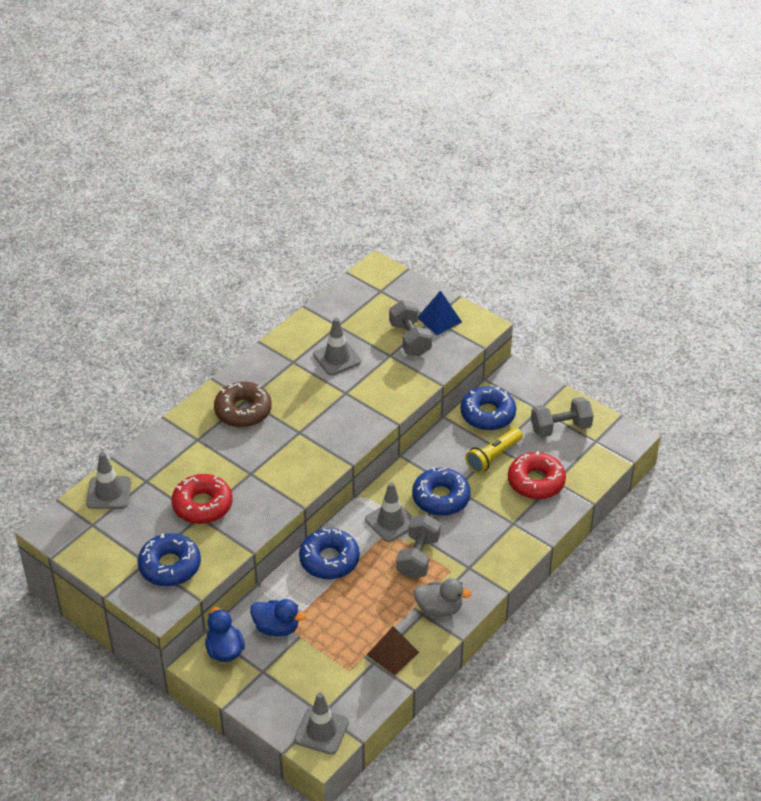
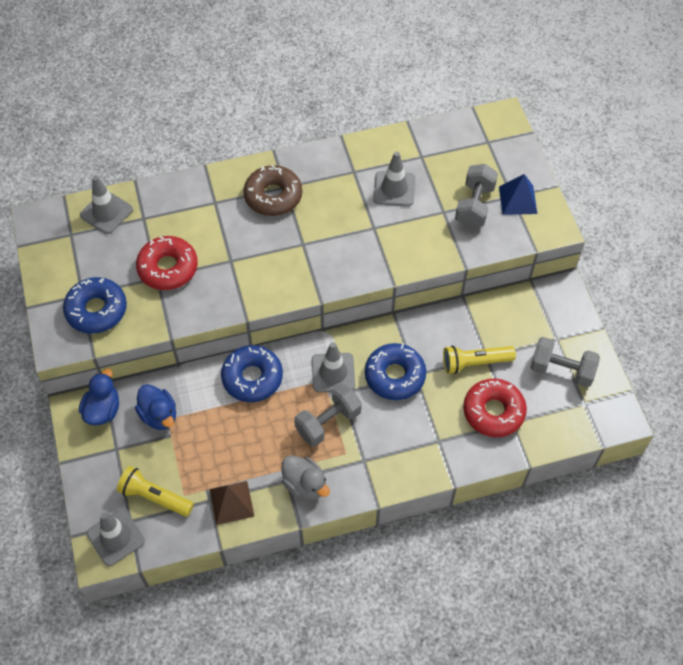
camera: 35 degrees right, 15 degrees up
(327, 685) = (155, 497): none -> yellow flashlight
(488, 414) = (504, 317): blue donut -> none

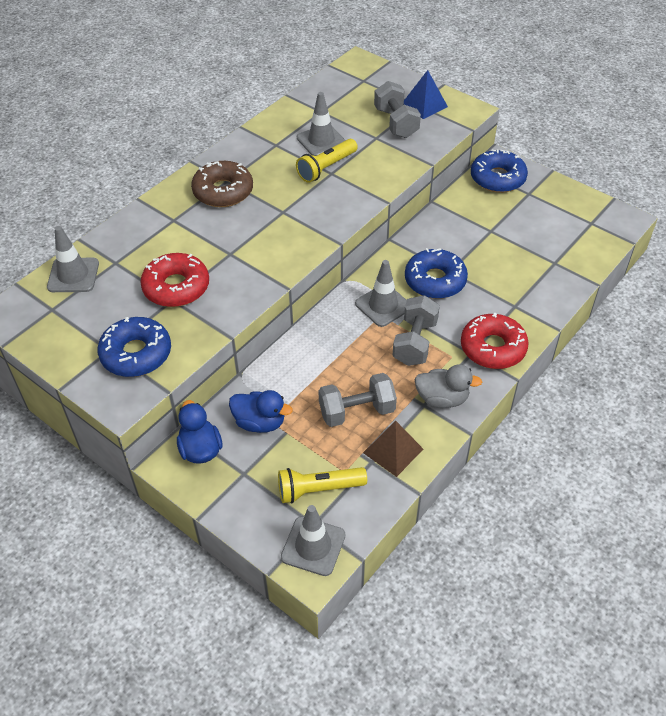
camera: 35 degrees left, 10 degrees down
(252, 378) = (317, 346): blue donut -> blue donut (497, 178)
(475, 362) = (487, 239): yellow flashlight -> yellow flashlight (326, 168)
(493, 412) = (534, 263): red donut -> red donut (493, 348)
(561, 370) = (553, 210): grey dumbbell -> grey dumbbell (357, 411)

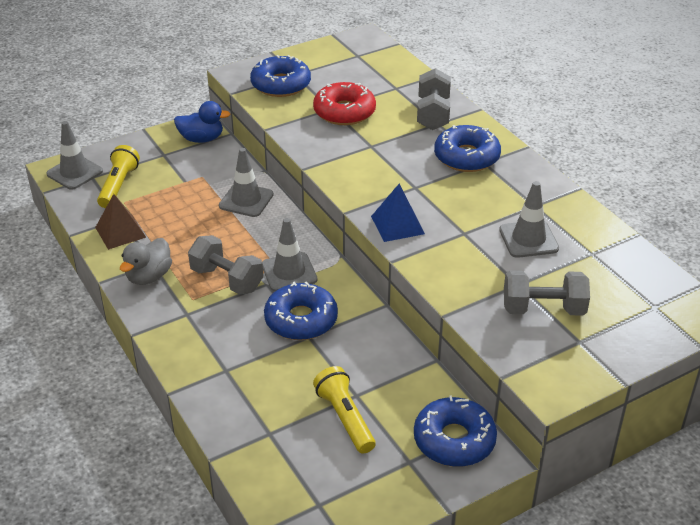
camera: 110 degrees right, 10 degrees down
(73, 275) = (391, 67): grey traffic cone -> grey traffic cone (246, 200)
(223, 191) = (466, 157): brown donut -> blue donut
(260, 422) = (205, 170): blue duck -> none
(326, 168) = (475, 231): yellow flashlight -> yellow flashlight (345, 418)
(357, 411) = (175, 223): grey dumbbell -> grey dumbbell (433, 114)
(424, 105) = (576, 348): blue pyramid -> blue pyramid (397, 225)
(493, 348) = (182, 331): red donut -> none

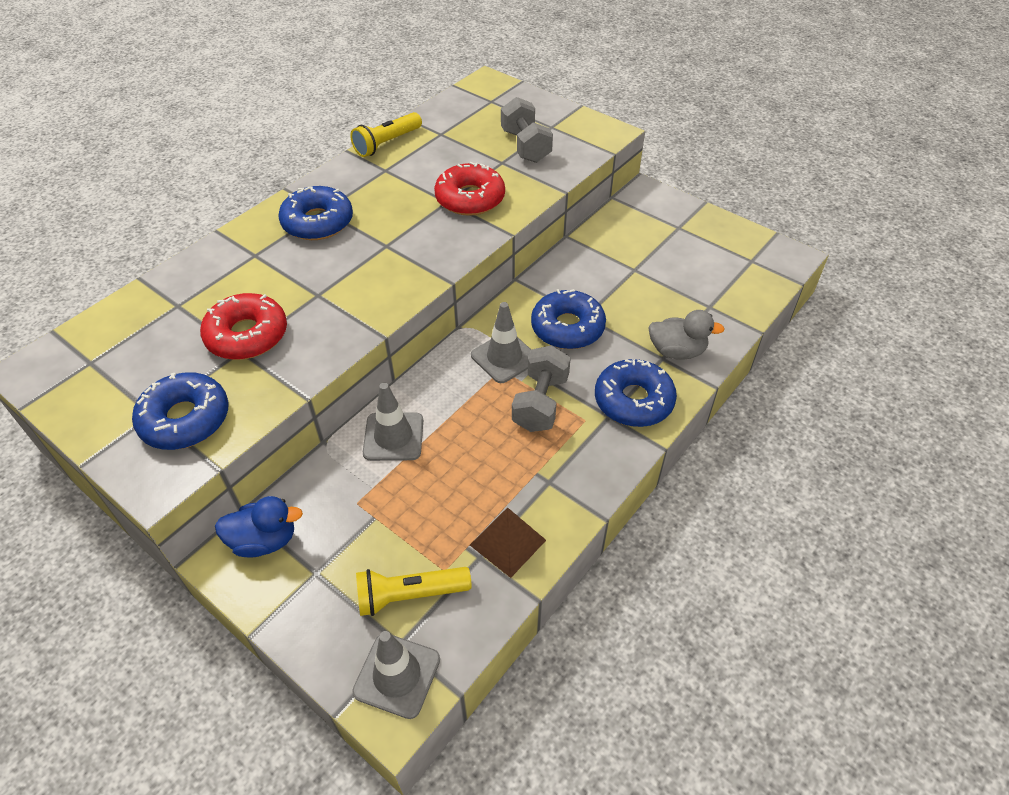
camera: 110 degrees left, 10 degrees up
(149, 276) = (572, 474): grey duck -> grey duck (677, 351)
(201, 139) = (264, 540): blue duck -> blue duck turned 105 degrees clockwise
(345, 418) = (663, 269): yellow flashlight -> yellow flashlight (387, 143)
(397, 225) = (455, 243): blue pyramid -> none
(433, 114) = (235, 262): grey dumbbell -> none
(454, 440) = (643, 210): blue donut -> blue donut (633, 401)
(461, 248) = (470, 198): none -> red donut
(528, 239) = (438, 166): grey traffic cone -> none

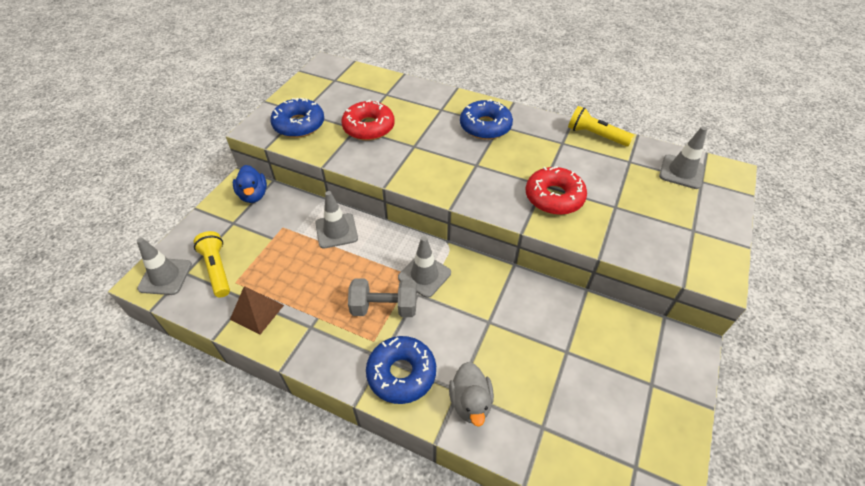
camera: 75 degrees right, 0 degrees up
(473, 108) = (681, 172): none -> grey traffic cone
(525, 146) = (649, 218): grey dumbbell -> none
(567, 328) = (470, 311): blue donut -> none

